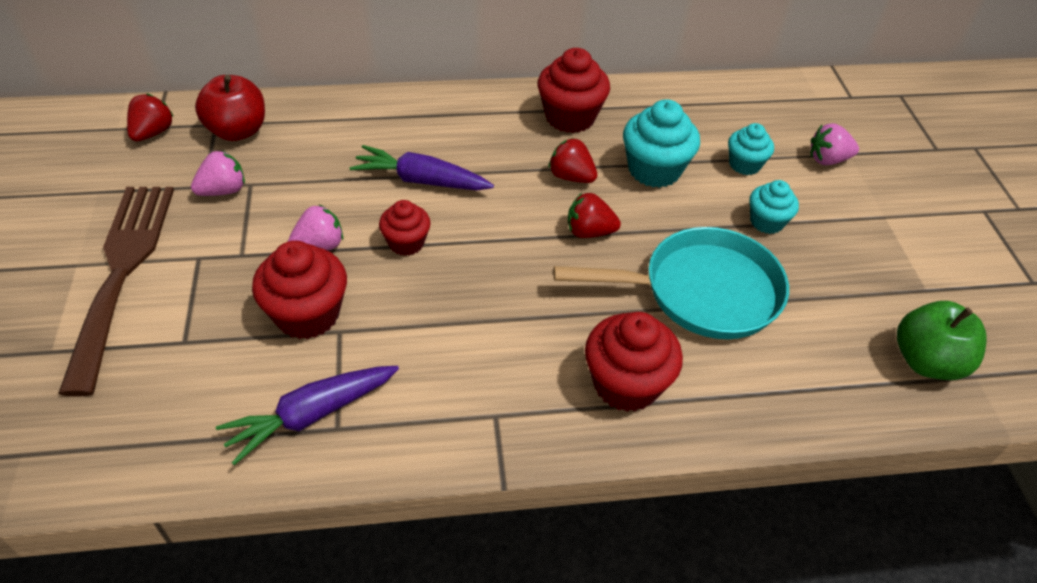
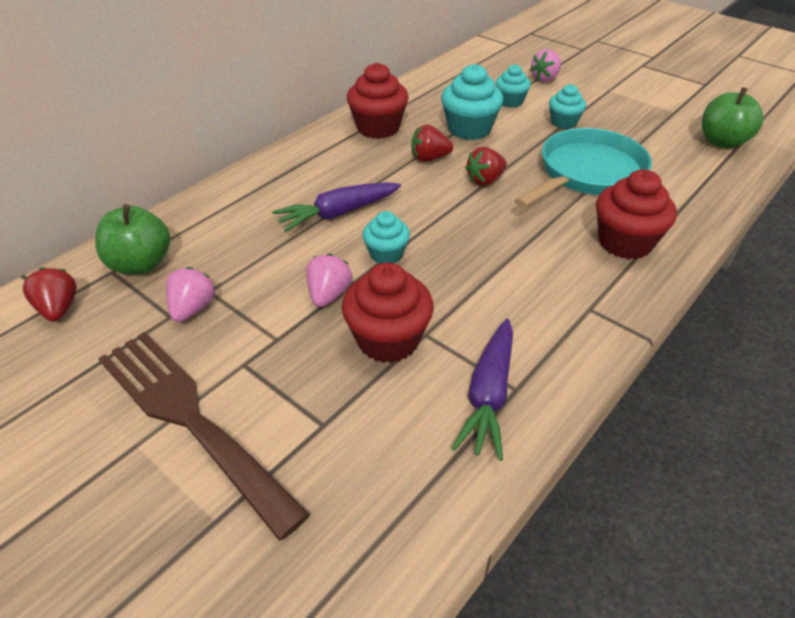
camera: 40 degrees left, 5 degrees down
(237, 131) = (141, 264): red apple -> green apple
(406, 243) = (386, 254): red cupcake -> turquoise cupcake

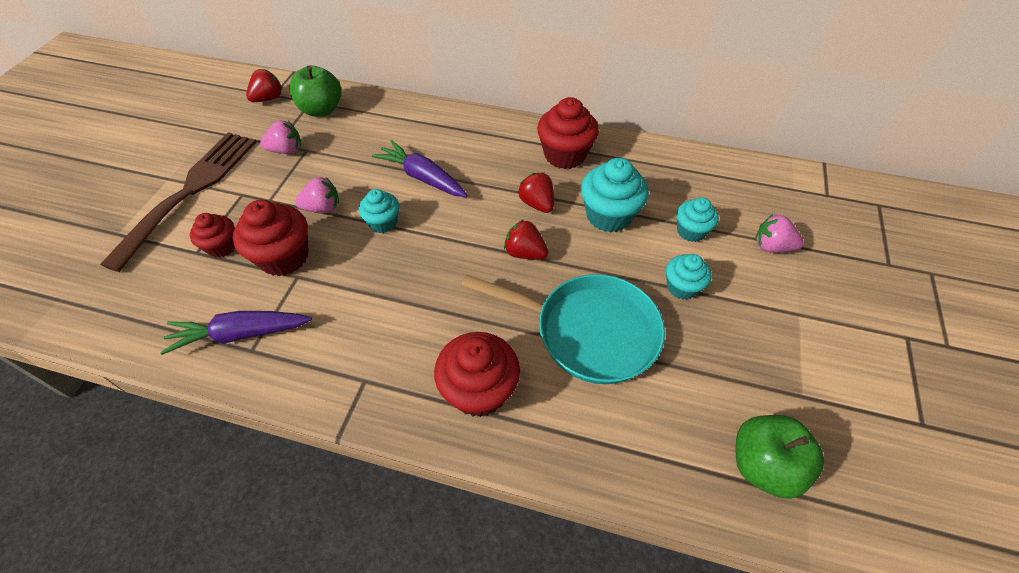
camera: 65 degrees right, 10 degrees up
(331, 395) = (222, 246): none -> red cupcake

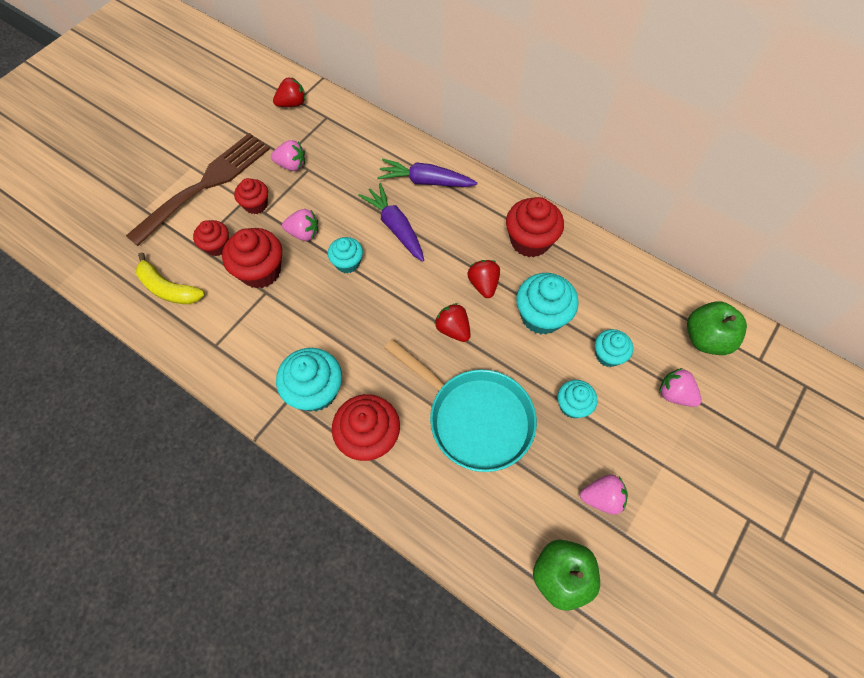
camera: 20 degrees right, 10 degrees up
(172, 306) = (168, 288): none -> yellow banana
(240, 334) = (210, 329): purple carrot -> purple carrot (425, 181)
(257, 195) = (256, 205): none -> red cupcake
(321, 110) = (333, 129): green apple -> green apple (706, 338)
(395, 361) = (315, 391): none -> turquoise cupcake
(759, 366) = (601, 498): none -> pink strawberry

